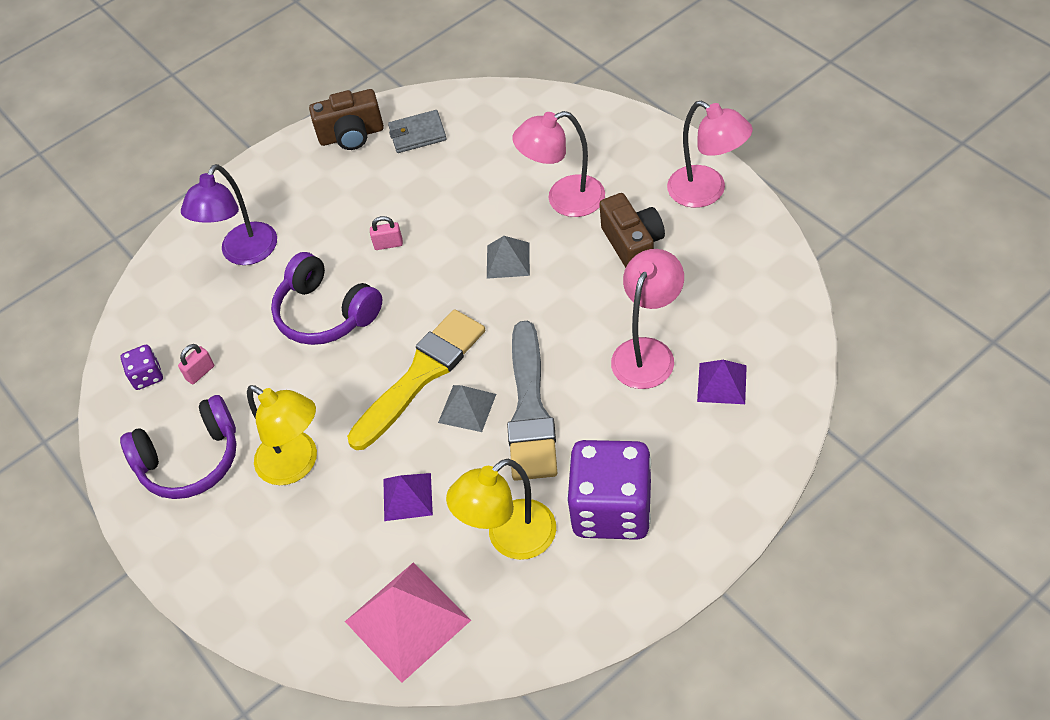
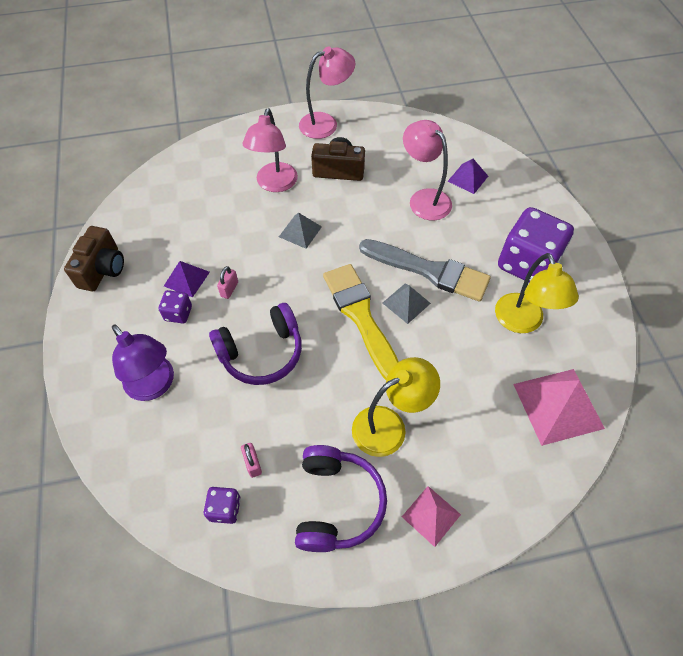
camera: 70 degrees left, 5 degrees up
(213, 546) = (431, 515): none -> pink pyramid
(334, 222) = (178, 313): none -> purple dice
(407, 497) = (458, 366): purple pyramid -> purple pyramid (186, 279)
(417, 134) = (142, 232): grey wallet -> none

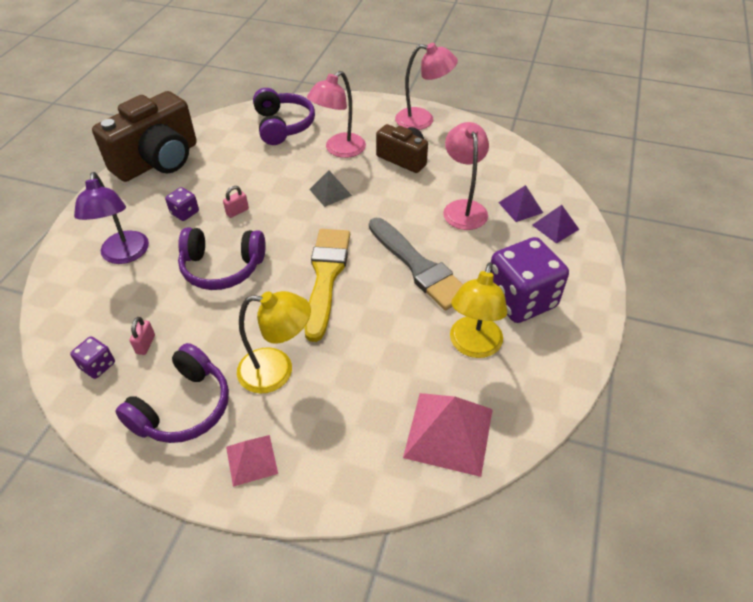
camera: 30 degrees right, 10 degrees down
(103, 269) = (158, 161): brown camera -> brown camera, size x1.74
(186, 279) = (212, 191): purple pyramid -> purple pyramid (555, 227)
(200, 179) = (283, 125): none -> purple headphones
(406, 303) = (375, 283): grey pyramid -> none

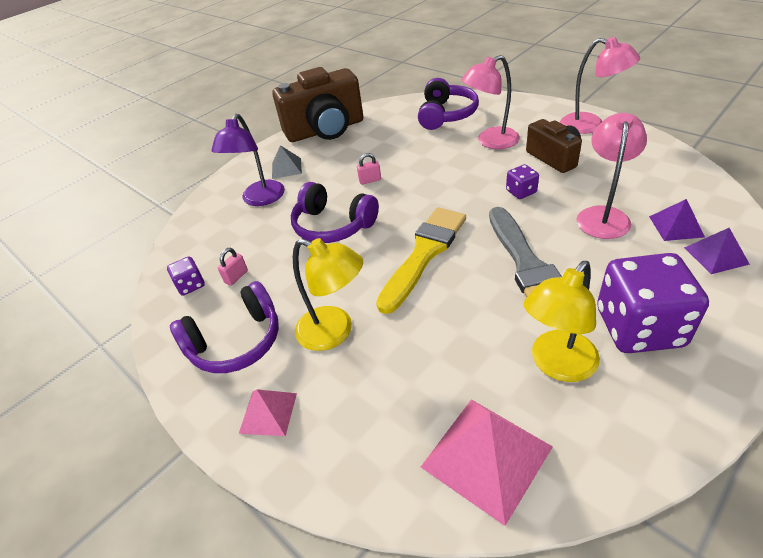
camera: 30 degrees right, 5 degrees down
(185, 213) = (325, 174): purple dice -> purple dice (521, 192)
(330, 192) = (464, 177): grey pyramid -> grey pyramid (286, 168)

